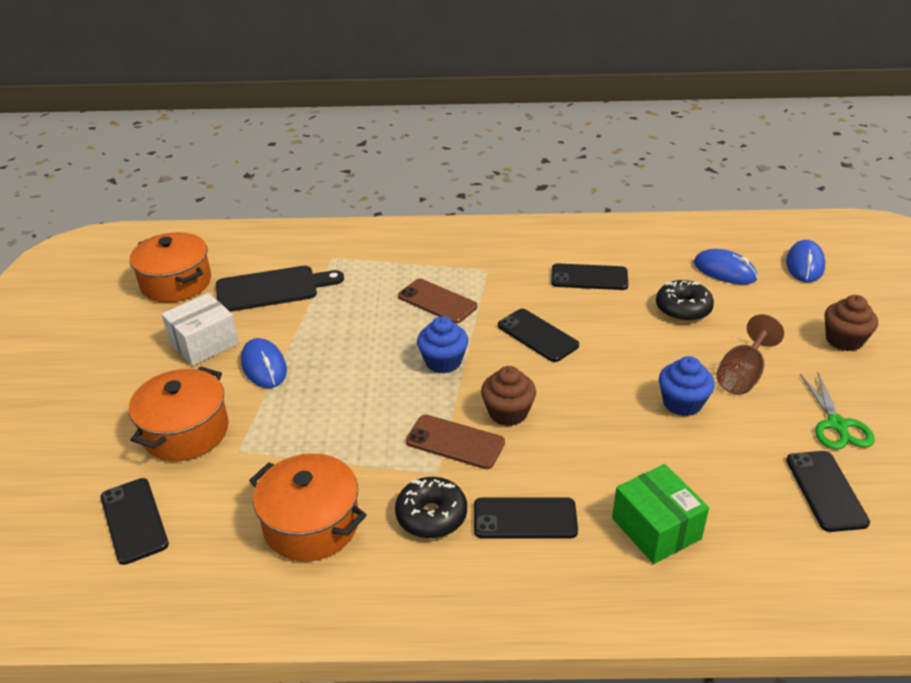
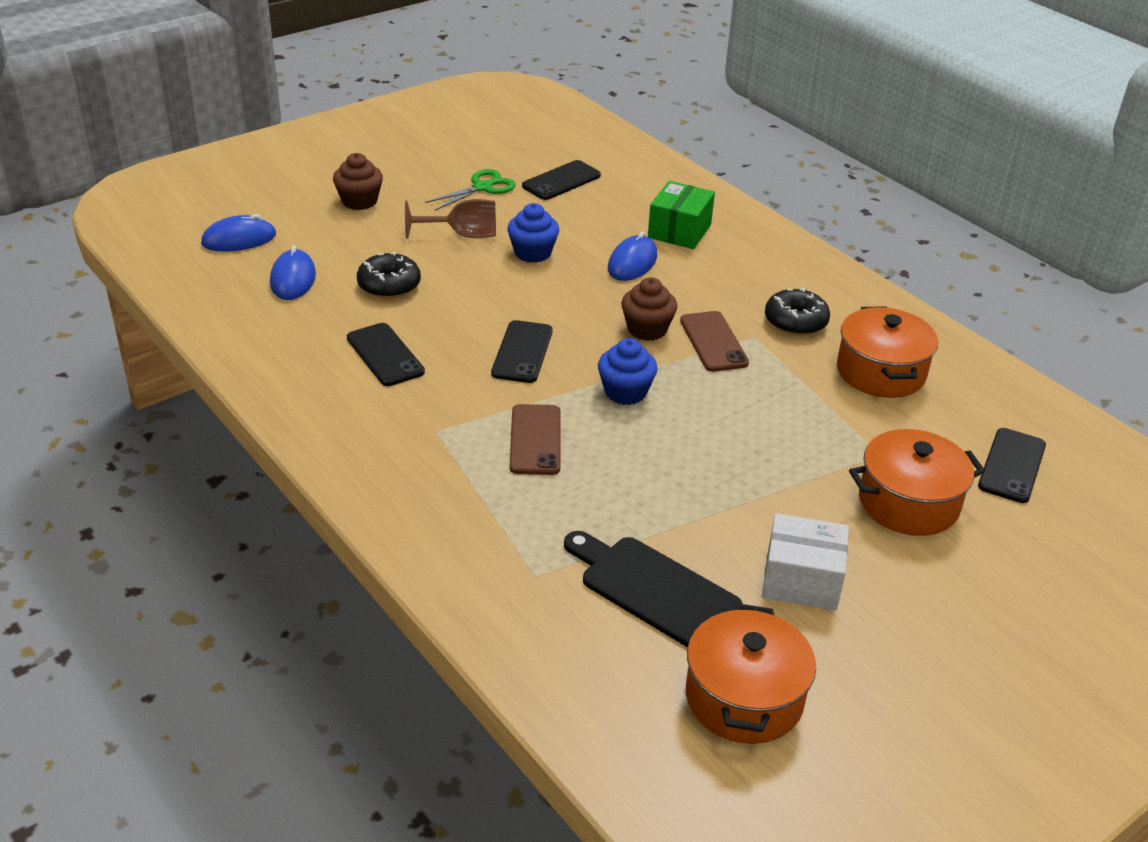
camera: 130 degrees left, 0 degrees up
(264, 366) = (774, 507): blue mouse -> blue mouse (632, 262)
(525, 519) = (742, 282): black phone -> none

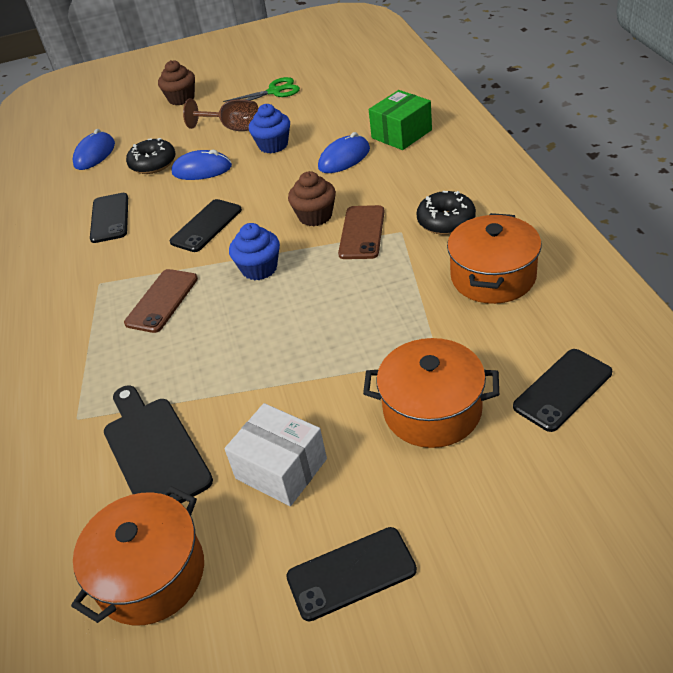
camera: 30 degrees right, 5 degrees up
(239, 239) = (84, 123): blue mouse -> blue mouse (202, 170)
(561, 181) = (337, 88): black phone -> black phone (351, 574)

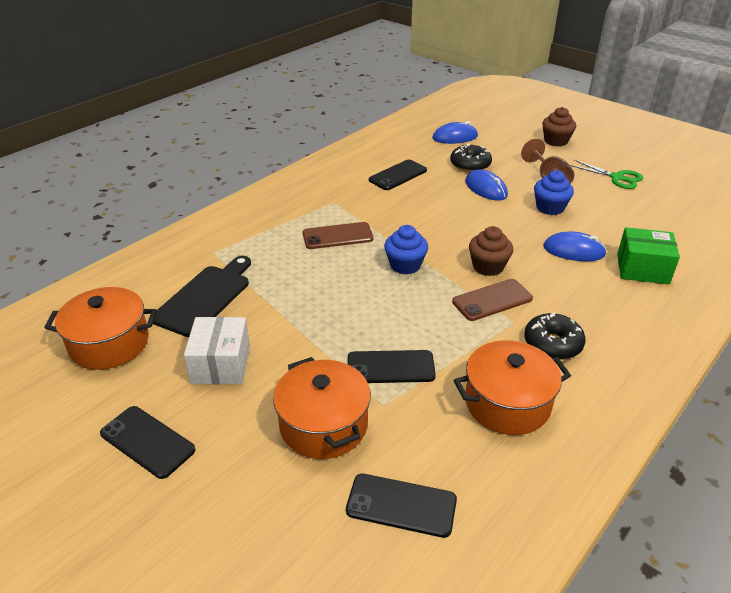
camera: 50 degrees right, 5 degrees down
(206, 226) = (428, 219): black phone -> black phone (390, 367)

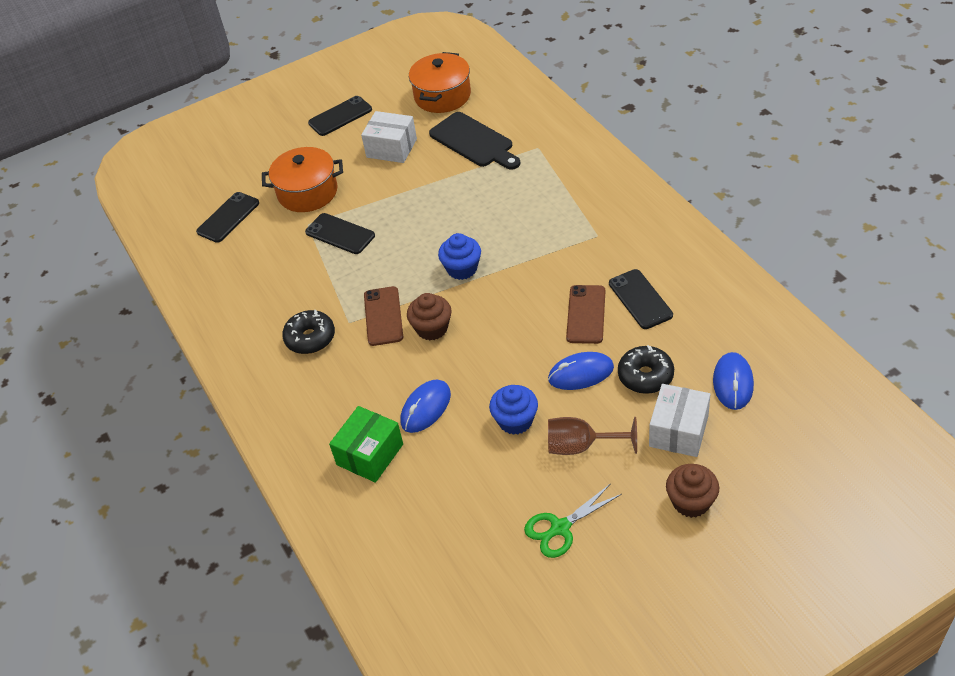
camera: 115 degrees right, 10 degrees up
(337, 236) = (530, 230): brown phone -> brown phone (586, 314)
(390, 367) = (340, 234): black phone -> black phone turned 75 degrees counterclockwise
(507, 149) = (678, 431): none -> white box
(507, 403) = (270, 289): orange pot -> none

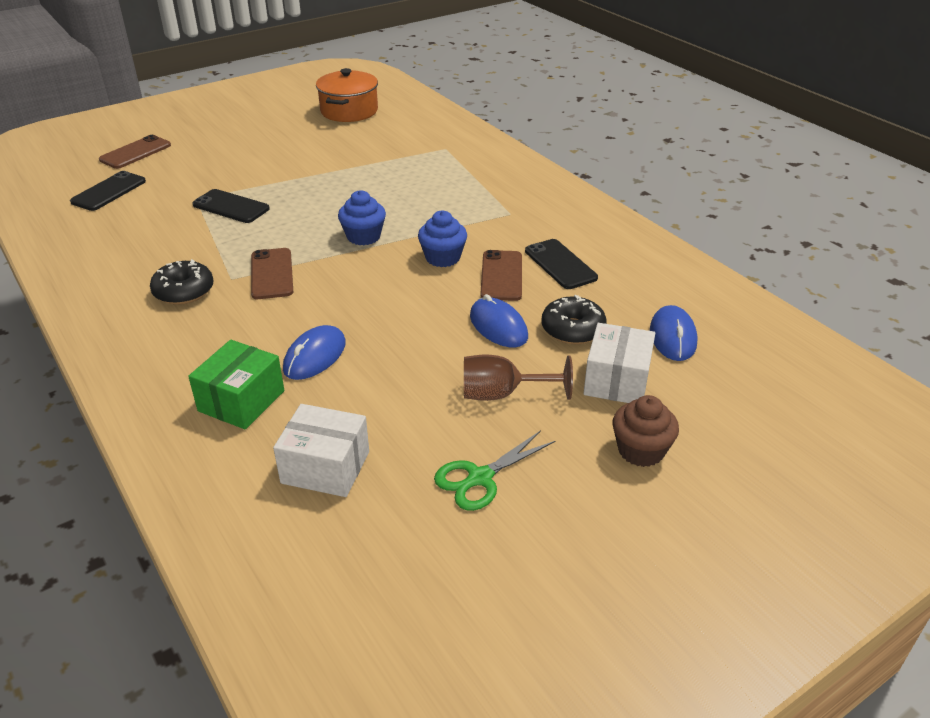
camera: 10 degrees left, 10 degrees down
(244, 164) = (135, 152): none -> brown phone
(307, 192) = (200, 174): orange pot -> none
(340, 116) = (243, 122): black phone -> none
(391, 148) = (294, 145): white box -> white box (325, 467)
(432, 328) = (327, 285): brown cupcake -> none
(474, 141) = (380, 143): black cutting board -> none
(515, 421) = (422, 369): blue cupcake -> blue cupcake (443, 258)
(581, 373) = (498, 326): blue mouse -> blue mouse turned 75 degrees clockwise

